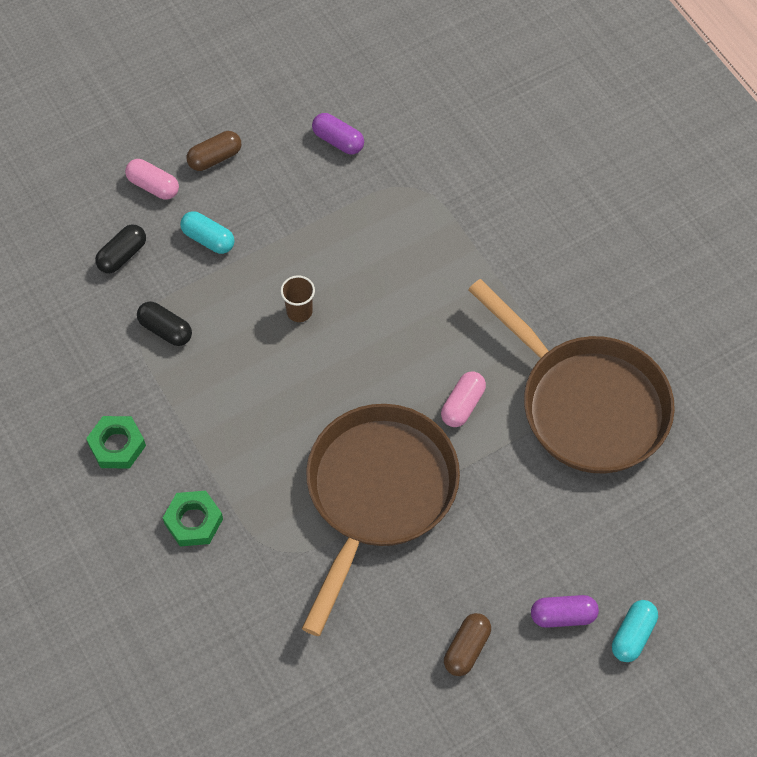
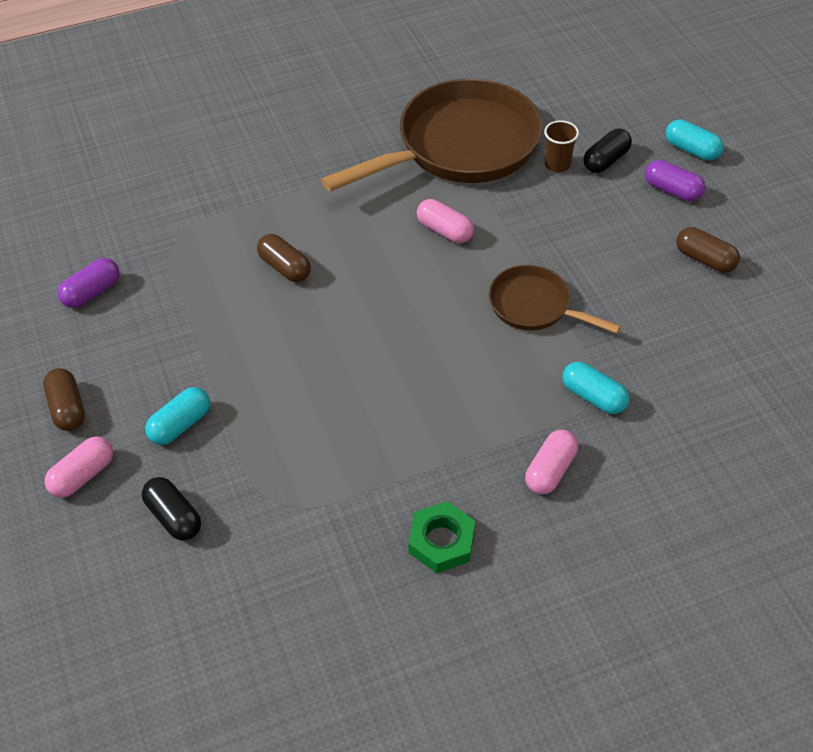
camera: 80 degrees left, 10 degrees down
(165, 330) = (294, 478): black capsule -> black capsule (606, 160)
(193, 521) = (550, 470): green nut -> pink capsule
(277, 551) = (593, 397): none -> turquoise capsule
(299, 311) = (303, 348): brown cup -> brown cup (557, 165)
(378, 494) = (534, 306): brown pan -> brown pan, size x0.51
(391, 279) = (285, 267): none -> brown capsule
(563, 616) = (672, 190): purple capsule -> purple capsule turned 60 degrees counterclockwise

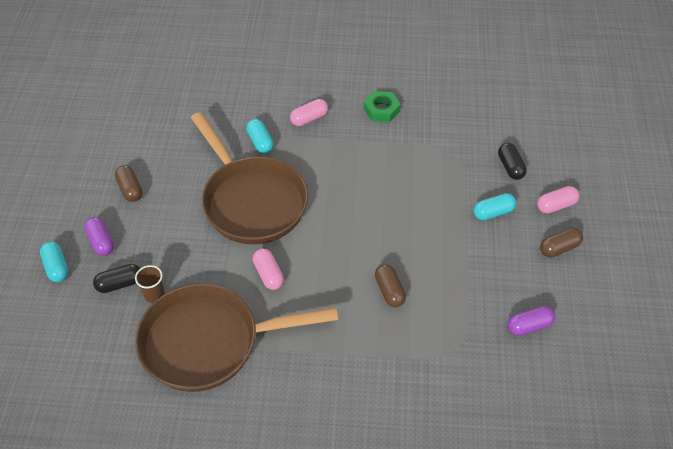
camera: 155 degrees left, 0 degrees up
(68, 408) = (559, 248): brown capsule -> brown capsule turned 60 degrees clockwise
(534, 306) = (251, 201): brown pan -> brown pan, size x1.96

